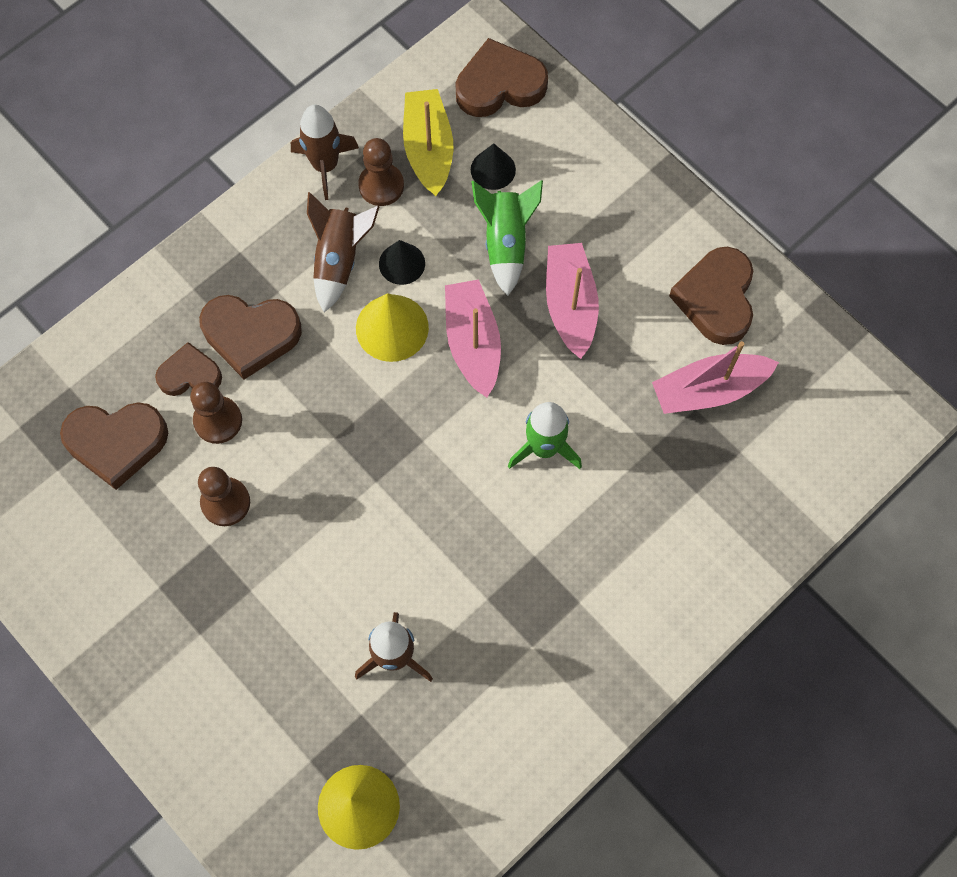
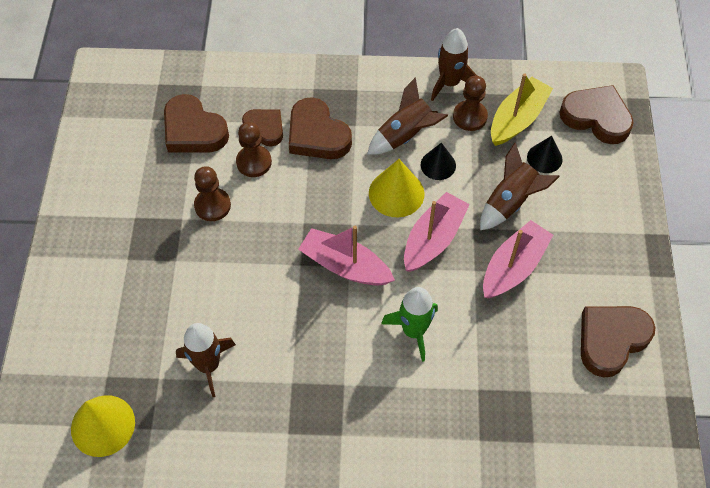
camera: 45 degrees right, 10 degrees down
(506, 243) = (510, 202): green rocket -> brown rocket
(709, 390) = (550, 388): pink boat -> pink boat (345, 266)

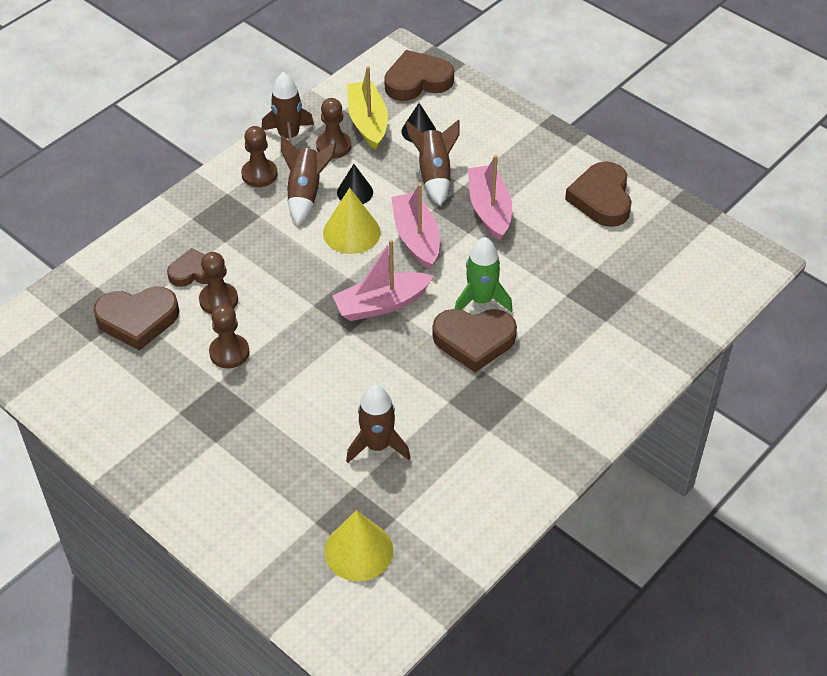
camera: 50 degrees left, 10 degrees down
(317, 135) = (240, 244): brown heart -> brown heart (474, 341)
(394, 94) = (259, 174): none -> brown pawn

